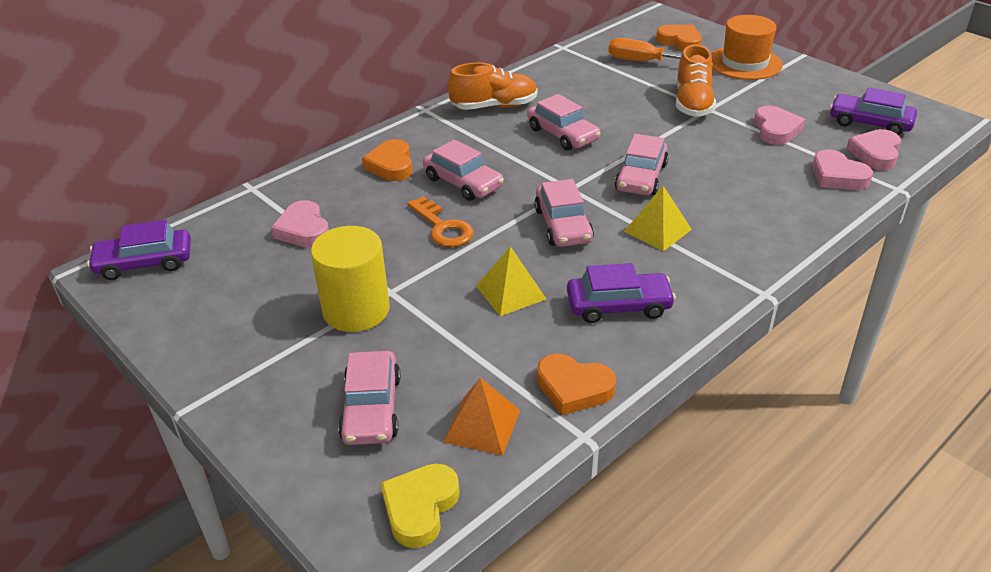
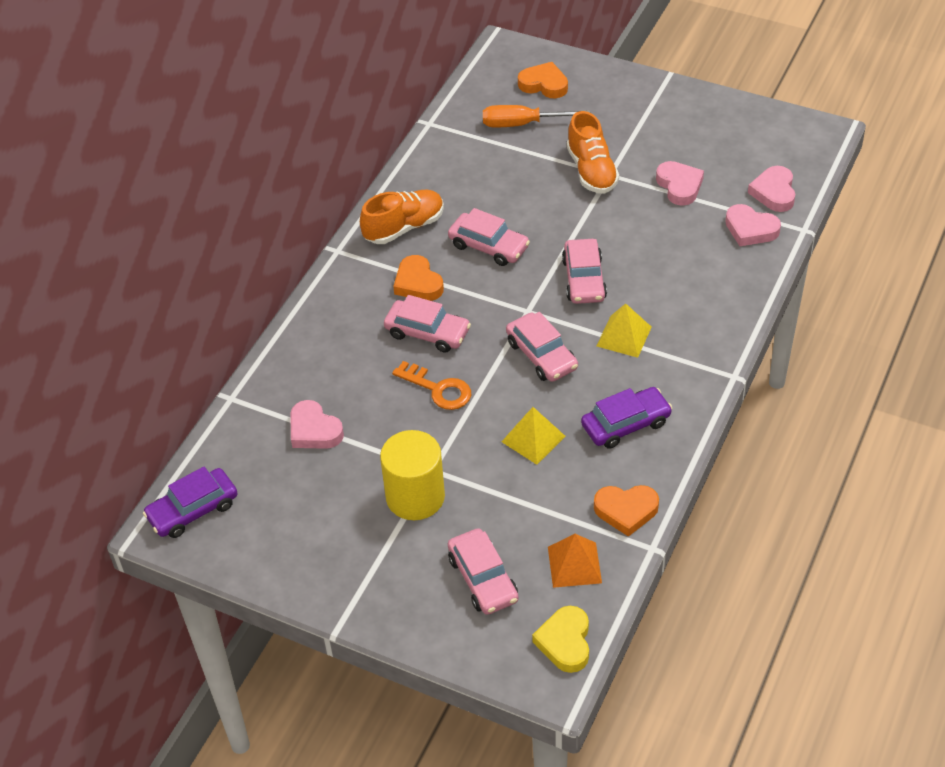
camera: 20 degrees left, 10 degrees up
(391, 165) = (348, 331): orange heart -> orange heart (418, 283)
(744, 63) = (619, 100): orange hat -> none
(870, 123) = (758, 154): purple car -> none

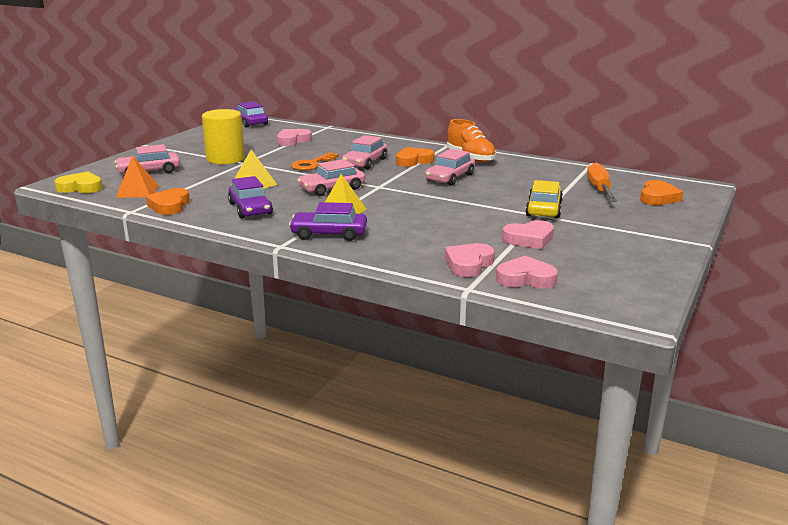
camera: 90 degrees right, 25 degrees down
(584, 279) = (409, 202): pink car -> none
(591, 171) = (544, 209): orange shoe -> yellow car
(693, 340) = (329, 234): none -> purple car

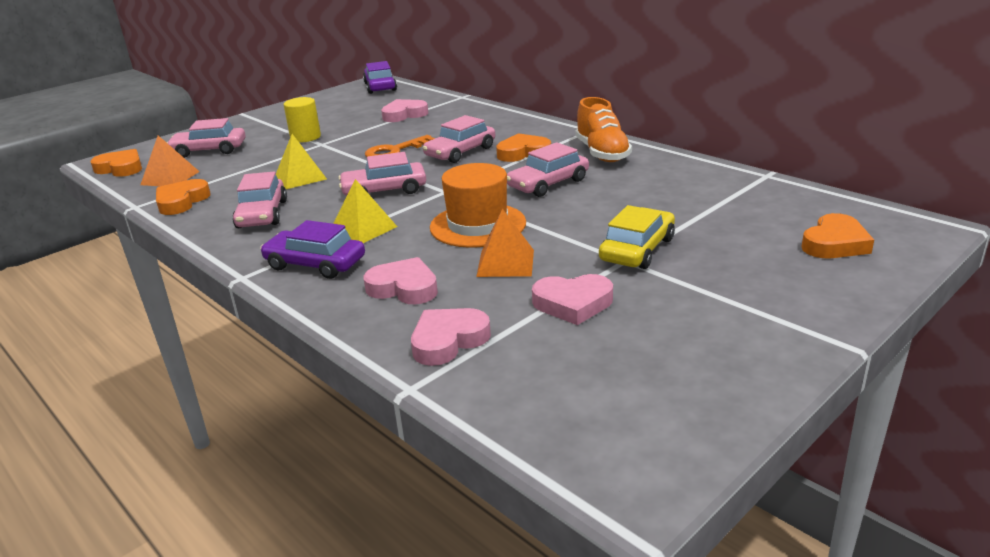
camera: 20 degrees right, 5 degrees up
(80, 187) = (121, 168): yellow heart -> orange heart
(225, 159) = (305, 137): yellow cylinder -> yellow cylinder, size x0.66
(250, 209) = (262, 214): purple car -> pink car
(424, 204) = (478, 225): none -> orange hat
(465, 222) = (505, 263): none -> orange pyramid
(525, 278) = (507, 381): pink heart -> pink heart (404, 288)
(599, 189) = (749, 221): orange screwdriver -> none

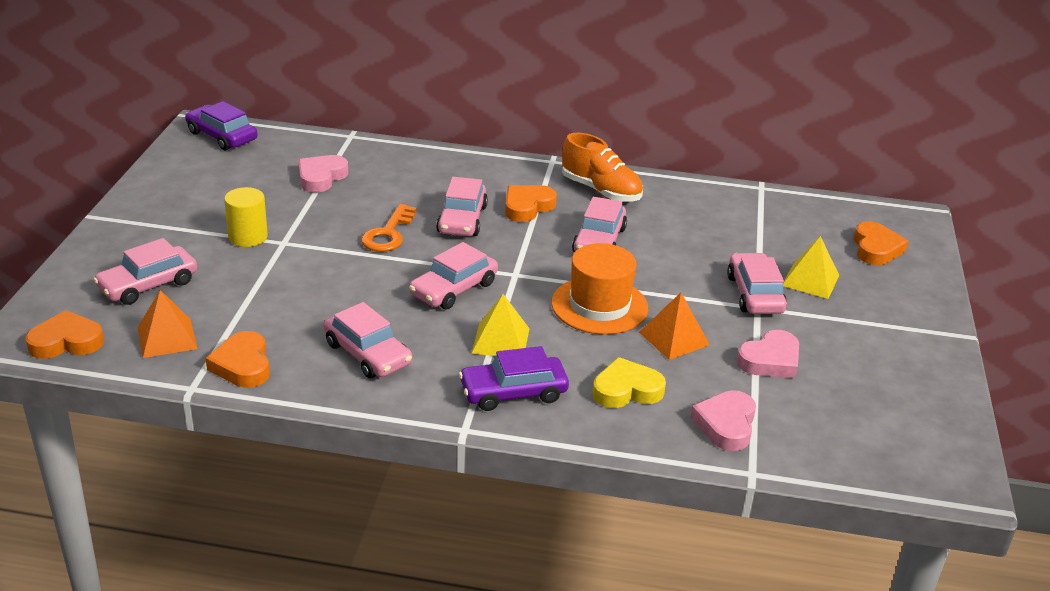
camera: 40 degrees left, 5 degrees up
(300, 177) = (334, 295): yellow pyramid -> yellow pyramid (810, 280)
(404, 288) = (626, 390): pink heart -> yellow heart
(637, 249) = (755, 294): yellow car -> pink car

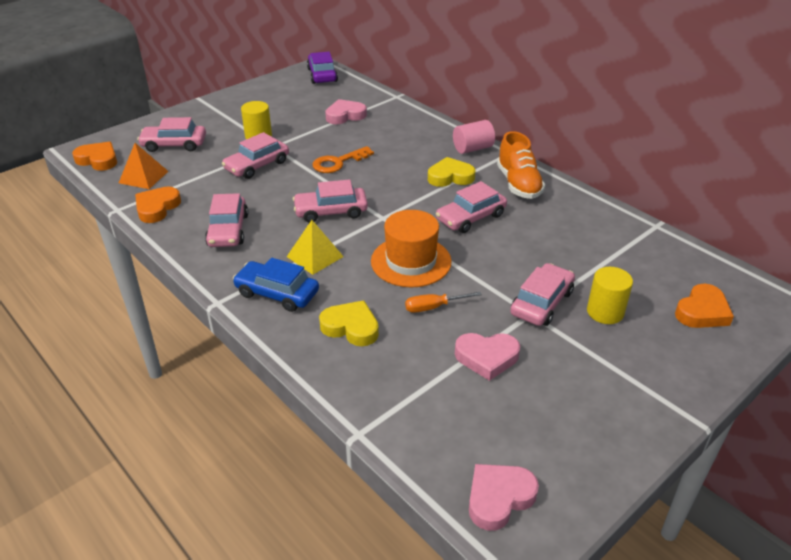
camera: 40 degrees right, 5 degrees up
(462, 219) = (395, 170): pink car -> pink car (257, 165)
(511, 169) = (472, 148): none -> pink cylinder
(513, 392) = (277, 293): purple car -> blue car
(527, 207) = (450, 177): orange heart -> yellow heart
(674, 338) = (433, 307): orange pyramid -> orange screwdriver
(726, 424) = (387, 387): pink heart -> pink heart (499, 498)
(810, 280) = (605, 312): yellow pyramid -> yellow cylinder

